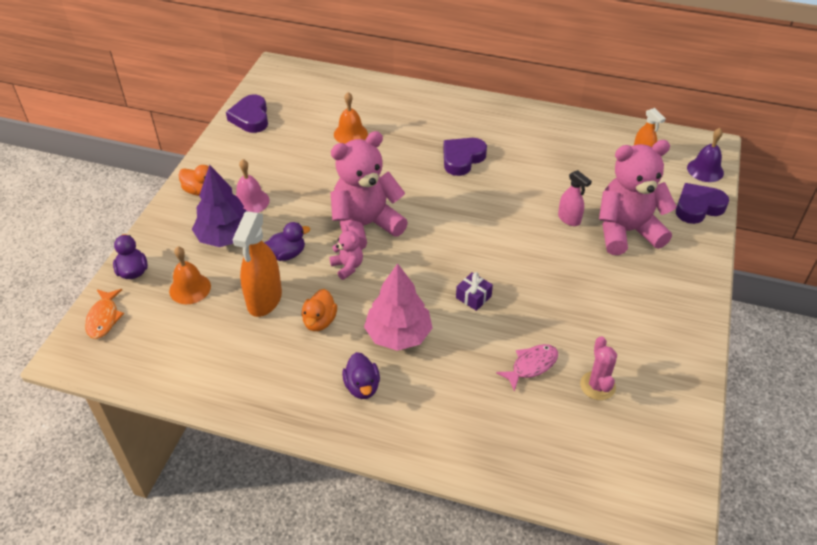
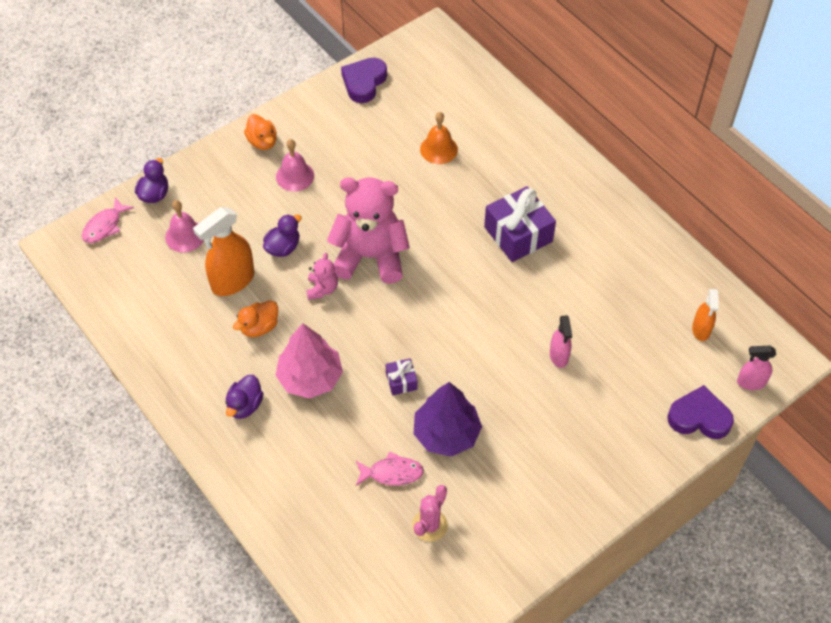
camera: 35 degrees right, 10 degrees up
(104, 318) = (104, 226): orange fish -> pink fish
(190, 288) = (185, 236): orange bell -> pink bell
(226, 237) = (248, 201): purple tree -> purple tree (446, 434)
(287, 254) = (283, 247): purple duck -> purple duck turned 60 degrees counterclockwise
(462, 159) = (518, 234): purple heart -> purple gift
(626, 231) = (601, 401): pink teddy bear -> none
(705, 170) = (750, 382): purple bell -> pink spray bottle

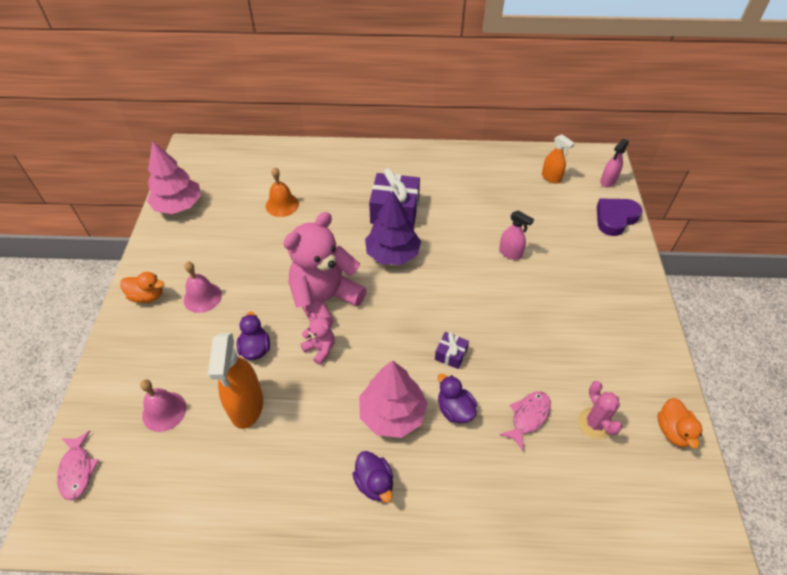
camera: 50 degrees left, 5 degrees down
(154, 194) = (97, 405): purple duck -> purple duck (455, 409)
(259, 327) = (310, 417): orange duck -> orange duck (673, 431)
(364, 82) = (178, 206): purple heart -> pink tree
(446, 434) = (520, 358): purple tree -> purple tree (392, 254)

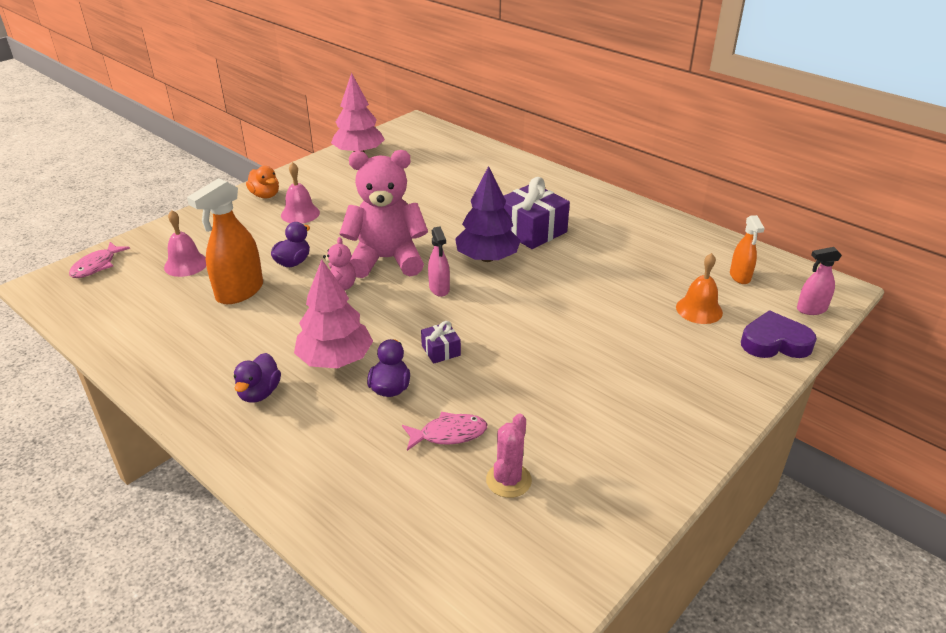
camera: 40 degrees right, 15 degrees down
(282, 205) = (438, 185): orange bell -> orange bell (699, 309)
(510, 253) = (606, 311): pink spray bottle -> pink spray bottle (439, 289)
(673, 431) = (588, 541): orange duck -> none

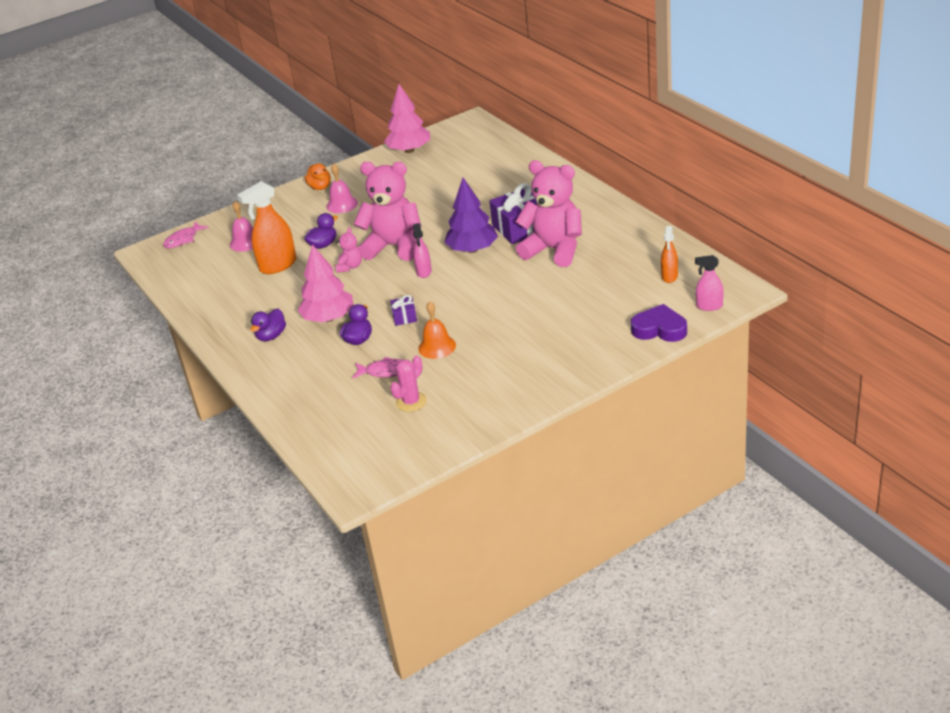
camera: 20 degrees right, 0 degrees up
(586, 253) = (554, 250): none -> pink teddy bear
(699, 309) = (617, 300): orange bell -> orange bell (437, 346)

